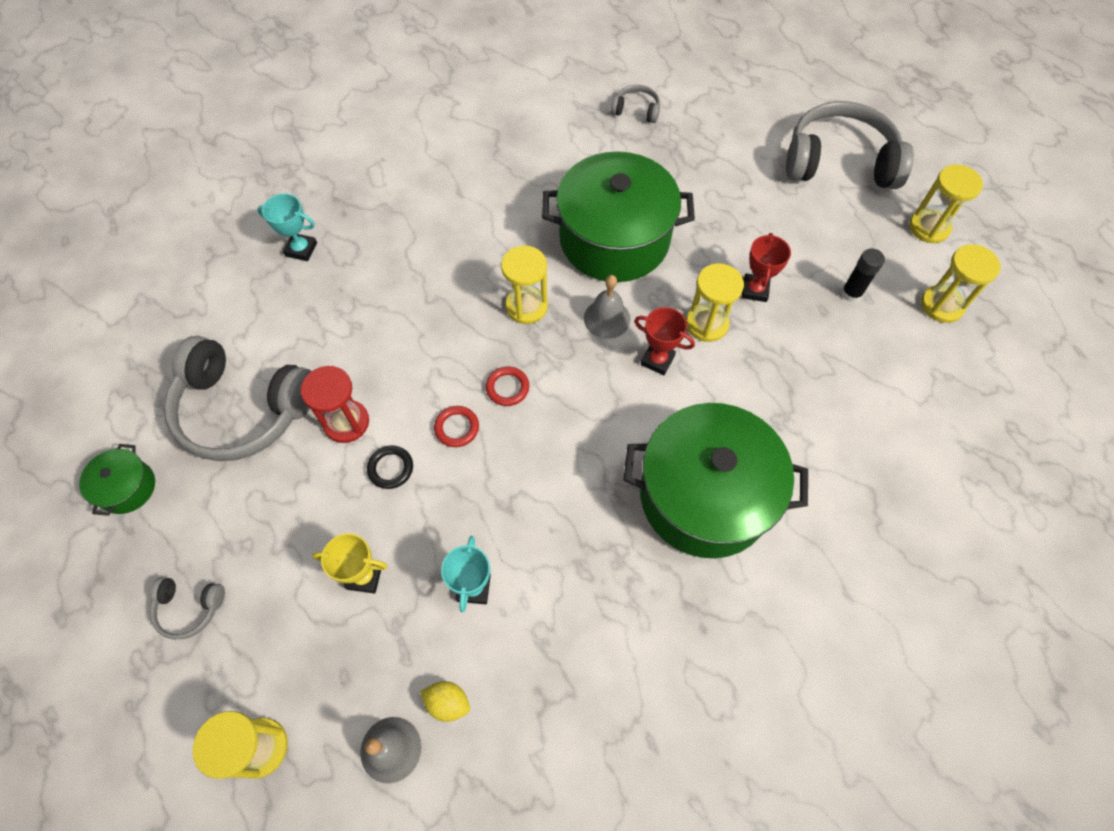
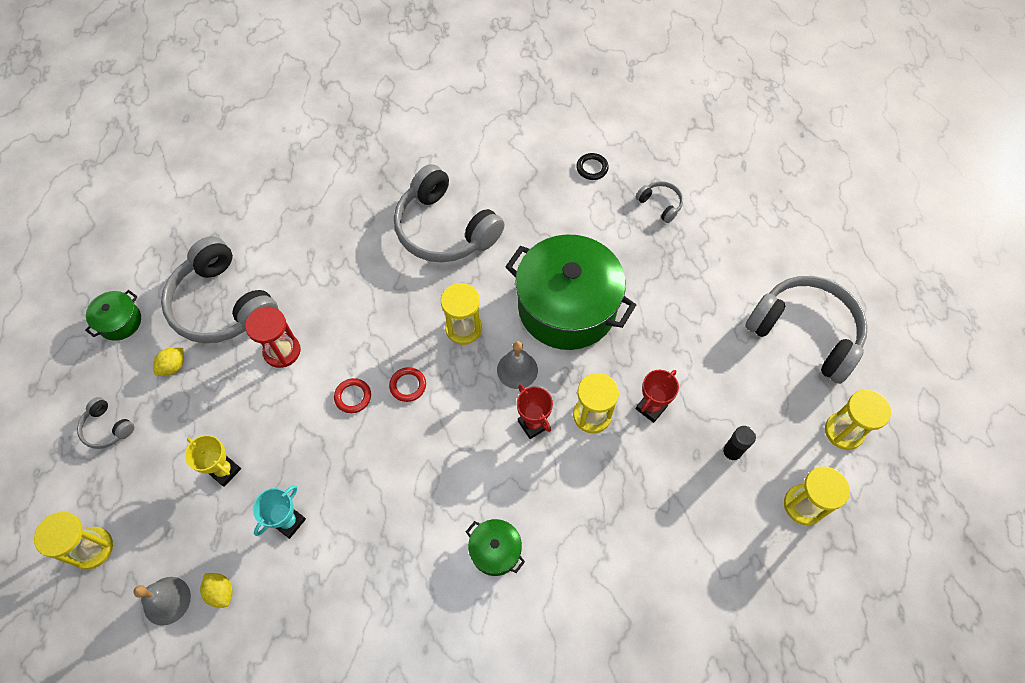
camera: 30 degrees right, 0 degrees up
(228, 501) = (173, 366): none -> yellow lemon
(301, 249) = (333, 201): turquoise trophy -> none
(390, 468) = (290, 402): black ring -> black ring (592, 168)
(441, 223) = (444, 229): none -> grey headphones
(704, 496) = (495, 551): green pot -> green pot, size x0.43

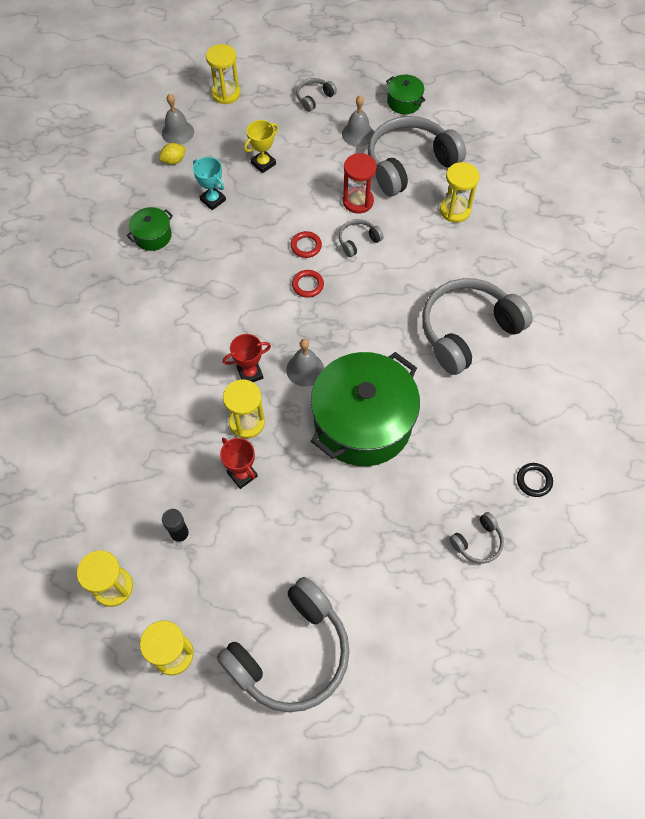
camera: 100 degrees right, 0 degrees up
(173, 366) = (358, 134): yellow lemon -> grey bell
(340, 343) = (358, 241): none -> grey headphones
(463, 328) = (355, 333): yellow hourglass -> yellow hourglass (455, 210)
(495, 551) = (150, 329): green pot -> green pot (153, 236)

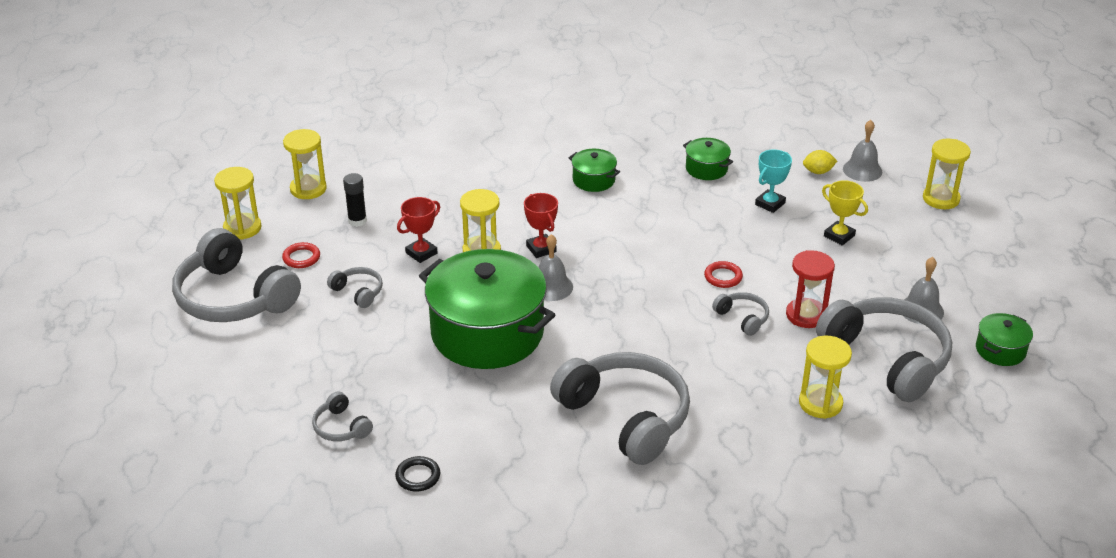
camera: 85 degrees right, 25 degrees down
(152, 323) = (593, 180): none -> green pot
(174, 161) = (818, 172): yellow lemon -> yellow lemon turned 60 degrees counterclockwise
(307, 285) = (666, 282): red ring -> red ring (301, 258)
(314, 98) = (968, 269): grey headphones -> grey headphones (358, 292)

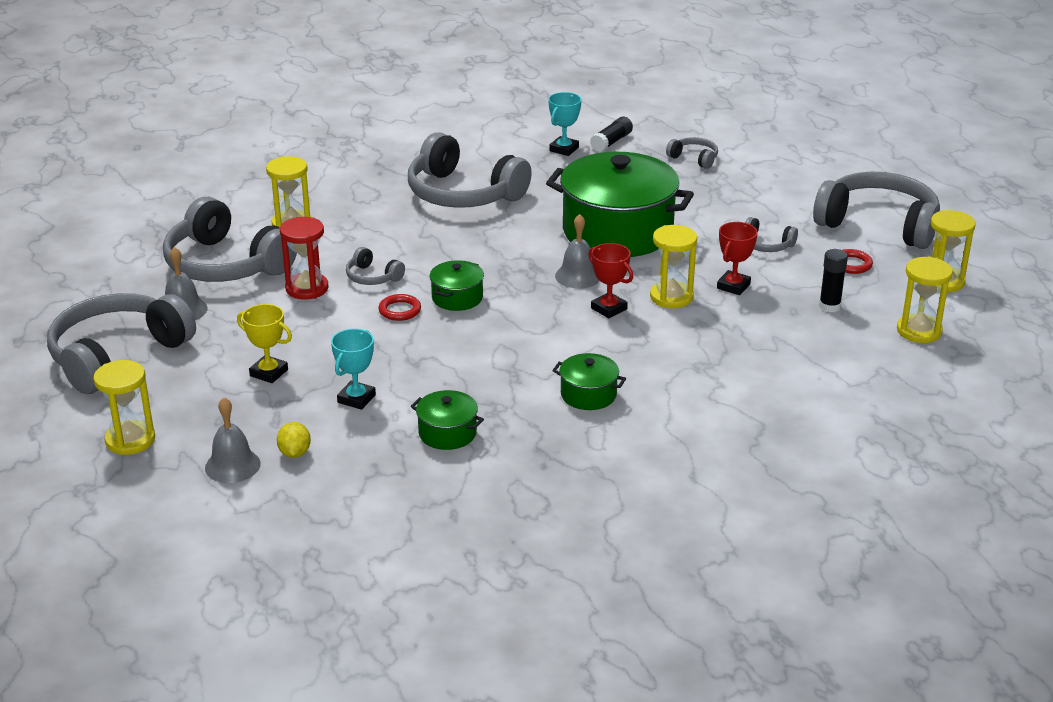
camera: 165 degrees right, 5 degrees down
(418, 476) = (611, 142): black ring -> black glue stick
(481, 474) = (564, 149): none -> turquoise trophy
(818, 172) = (295, 453): yellow lemon -> yellow lemon turned 75 degrees counterclockwise
(970, 272) = (117, 355): none -> grey headphones
(1000, 350) = (108, 286): green pot -> green pot (457, 298)

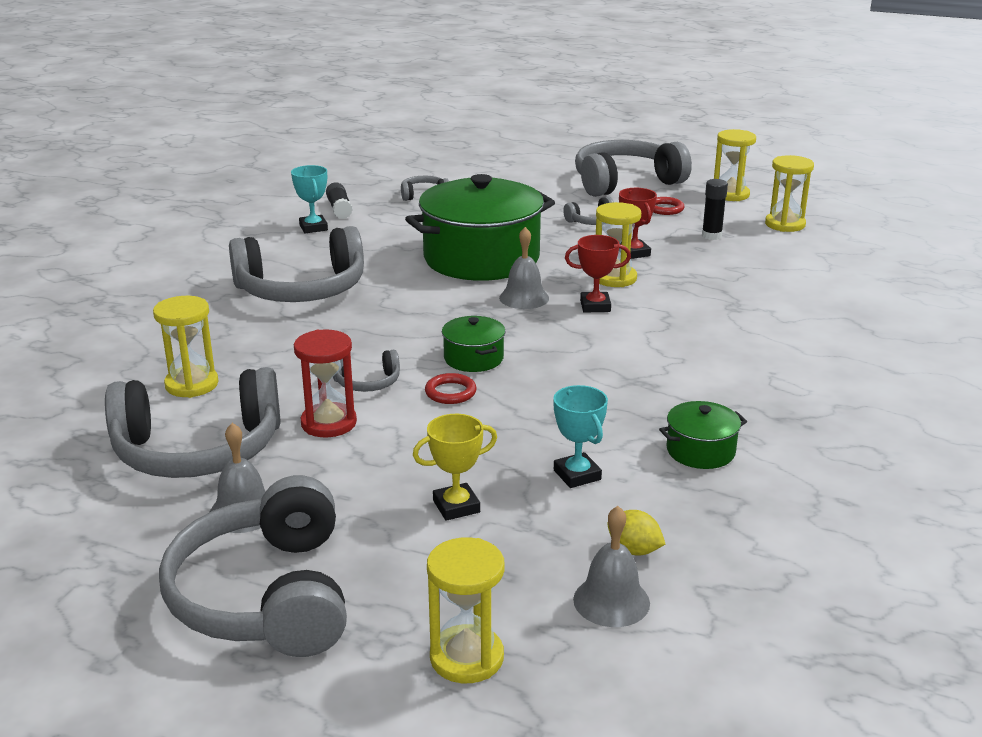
camera: 50 degrees left, 5 degrees down
(588, 394) = (718, 364): green pot -> none

